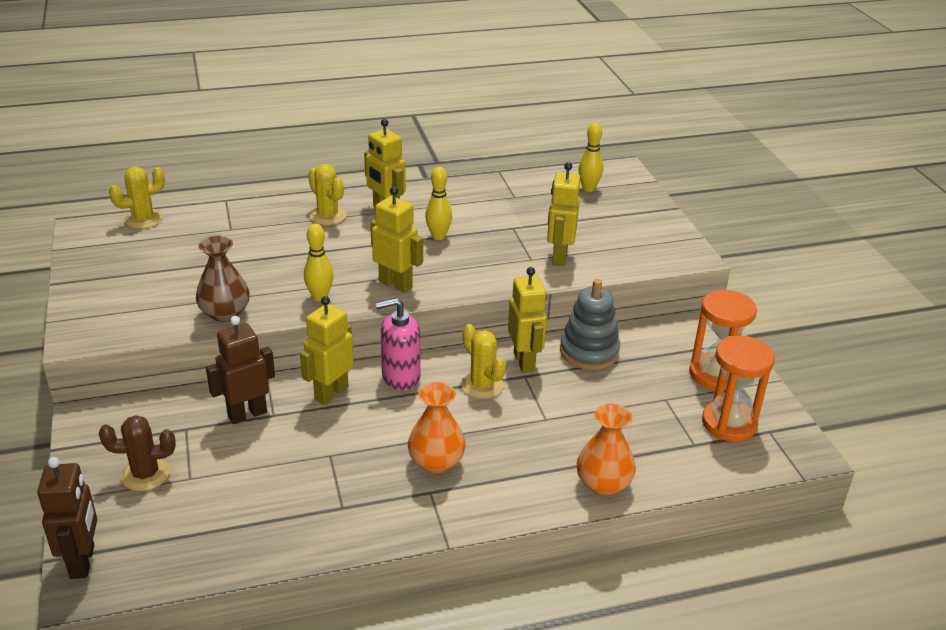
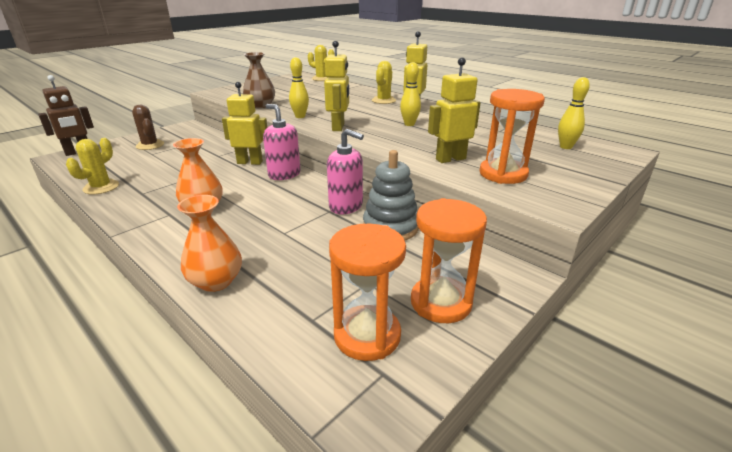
camera: 60 degrees right, 5 degrees down
(247, 414) = (214, 150): brown robot -> none
(482, 385) = (301, 199): yellow cactus -> yellow cactus (101, 187)
(524, 361) = (346, 206): yellow robot -> pink soap dispenser
(615, 248) = (503, 174): none -> orange hourglass

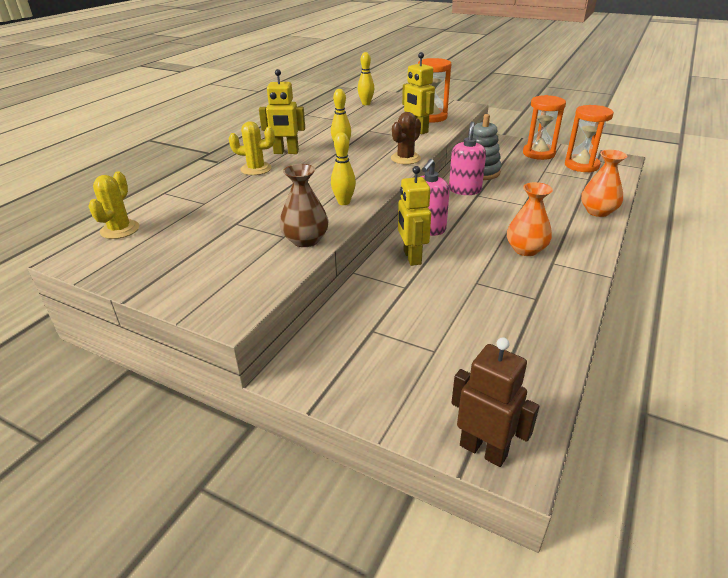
camera: 105 degrees left, 5 degrees up
(101, 187) = (553, 337): yellow cactus -> none
(150, 145) = (405, 371): brown cactus -> brown cactus (405, 158)
(338, 127) = (370, 176): yellow robot -> none

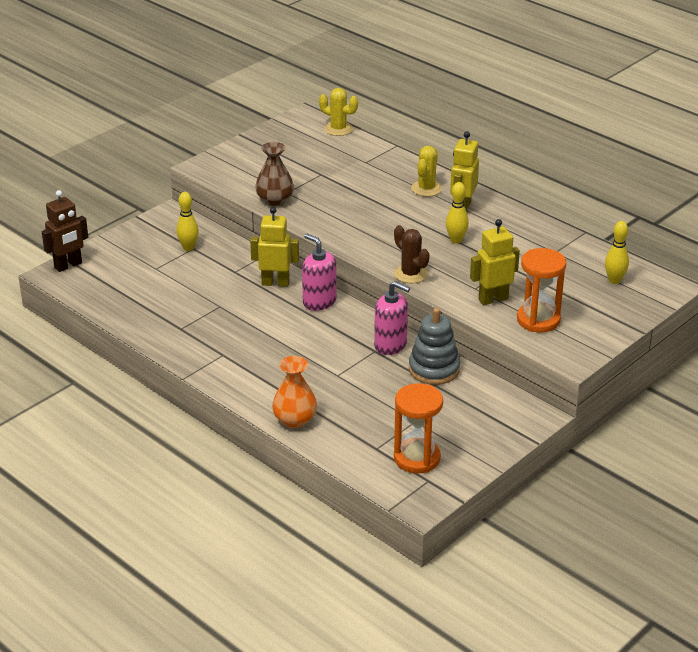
camera: 105 degrees right, 0 degrees up
(344, 202) = (329, 224): yellow bowling pin -> yellow bowling pin (188, 247)
(526, 249) = (251, 346): orange vase -> none
(538, 153) = (471, 436): orange hourglass -> none

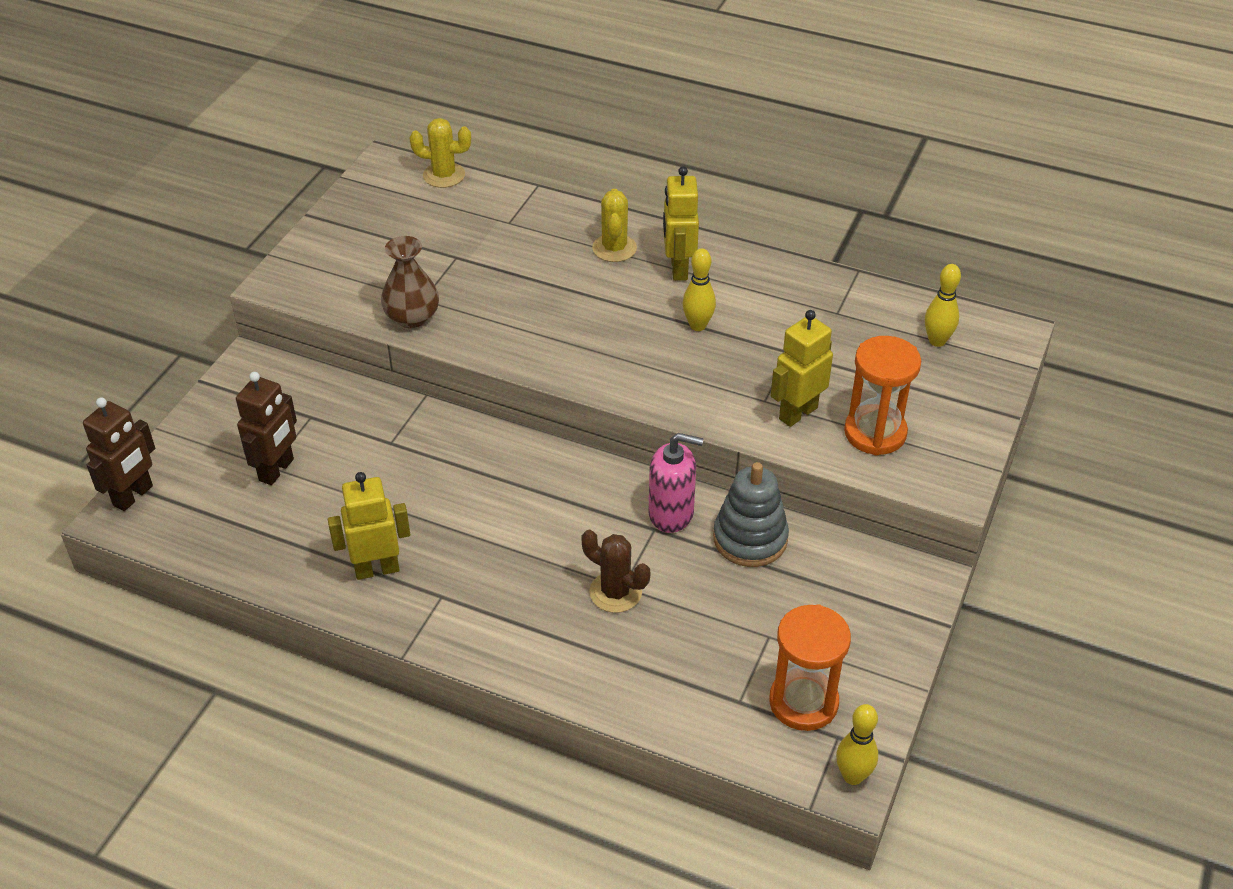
camera: 20 degrees left, 10 degrees up
(158, 271) = (277, 470): none -> brown robot
(188, 247) = (303, 417): yellow bowling pin -> yellow bowling pin (853, 776)
(275, 283) = (459, 447): yellow robot -> yellow robot (377, 569)
(295, 420) = (601, 685): orange vase -> none
(319, 302) = (536, 465): pink soap dispenser -> none
(410, 274) = (665, 399): brown cactus -> brown cactus (615, 592)

